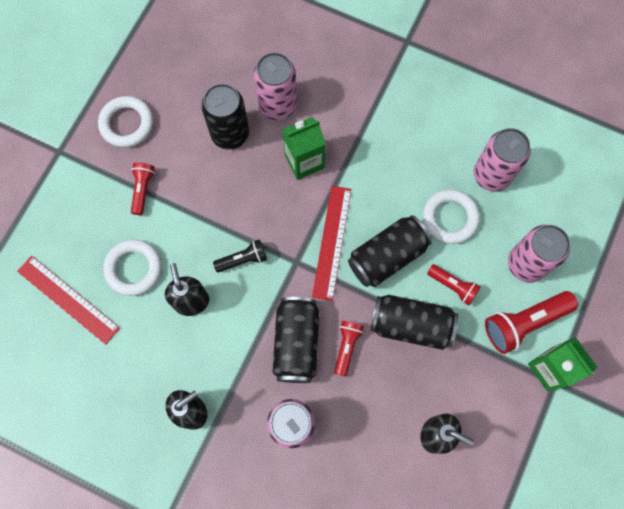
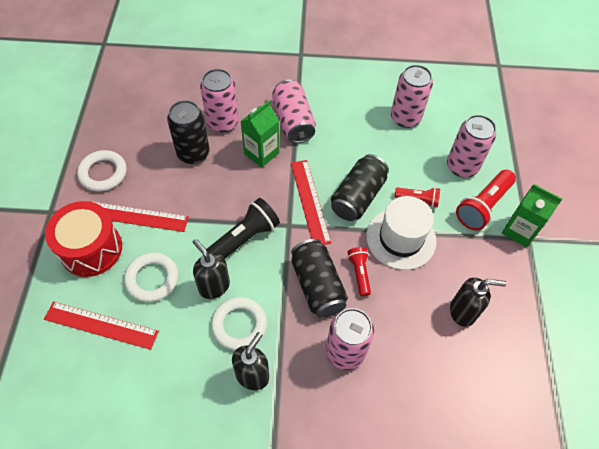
camera: 25 degrees left, 15 degrees down
(86, 211) = (91, 249): none -> red drum
(143, 190) = (136, 216): red flashlight -> red ruler
(243, 259) = (244, 239): black flashlight -> black flashlight, size x1.71
(358, 132) = (293, 121): none -> pink can
(411, 325) = (401, 238): black can -> white hat
(449, 218) = (390, 155): white ring -> white ring (239, 325)

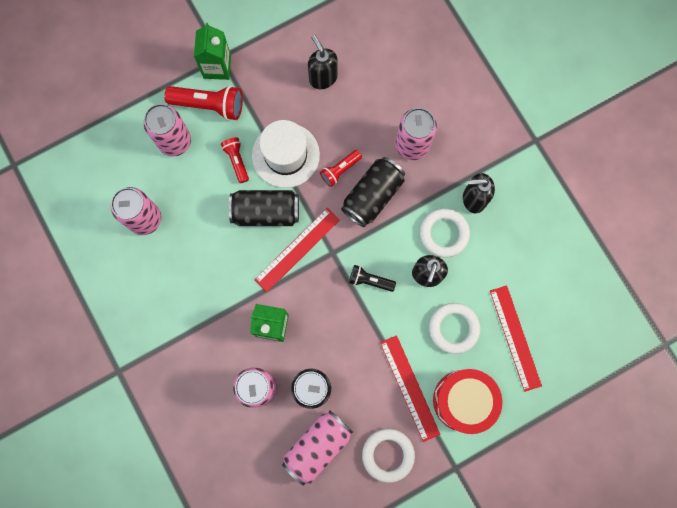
camera: 120 degrees left, 20 degrees up
(244, 239) = (370, 280): black flashlight -> black flashlight, size x0.59
(293, 121) = (215, 321): pink can -> pink can (317, 446)

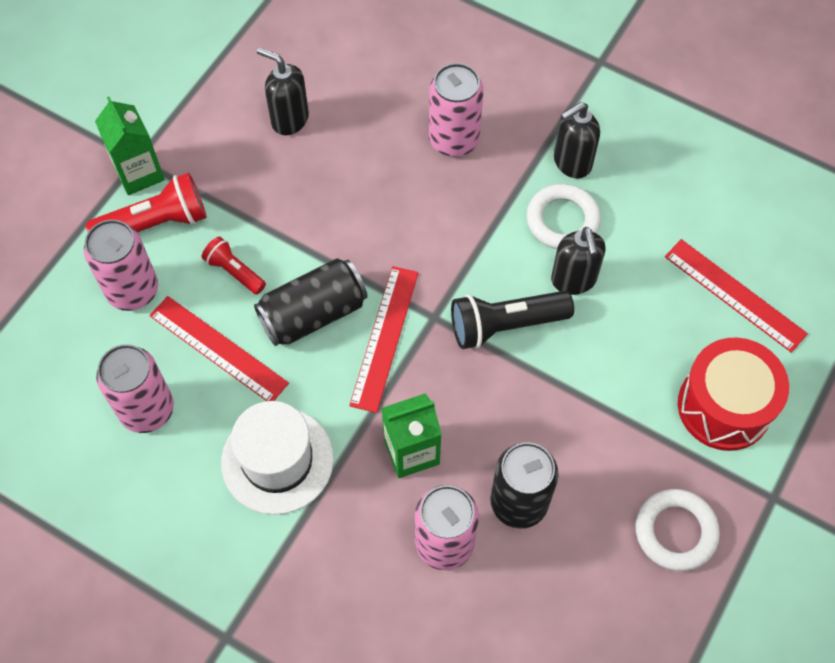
camera: 30 degrees left, 15 degrees down
(286, 155) = (297, 232): white hat -> white hat (277, 460)
(317, 446) = (574, 575): pink can -> none
(340, 170) = (380, 214): red flashlight -> none
(370, 280) = (505, 325): black flashlight -> black flashlight, size x1.71
(372, 196) = (442, 223): black can -> none
(409, 388) = (645, 429): red ruler -> red ruler (218, 349)
(453, 328) = (651, 325): white ring -> none

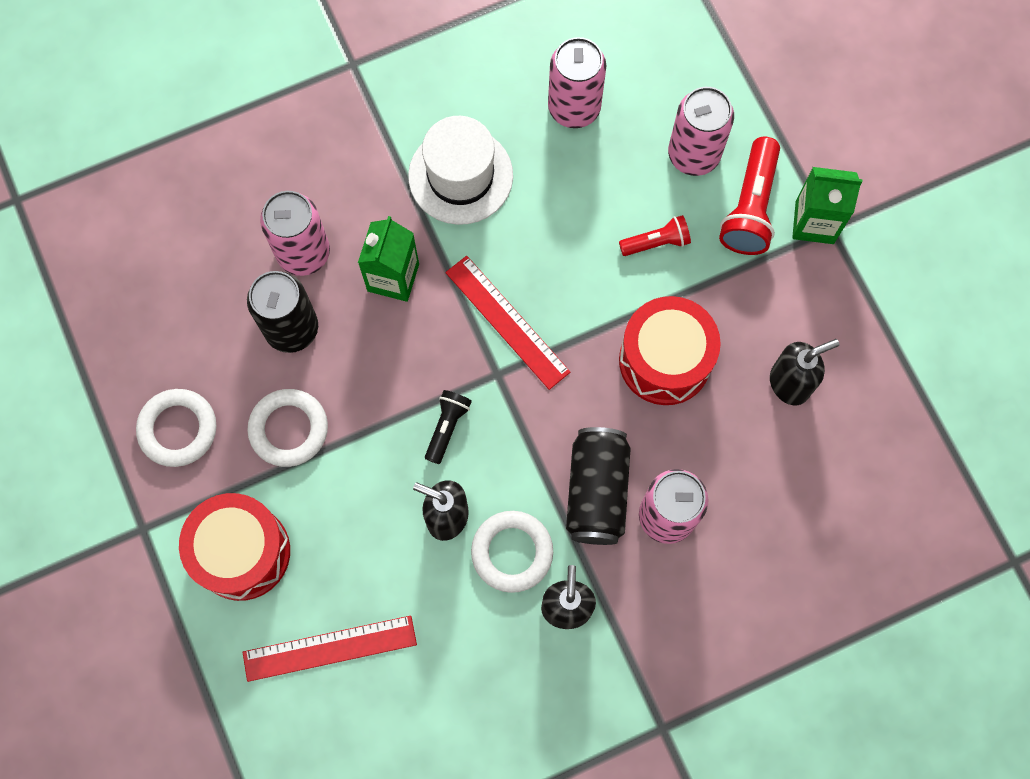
camera: 125 degrees right, 10 degrees up
(218, 349) = (590, 188): red ruler -> none
(313, 313) = (570, 280): black can -> black can (597, 491)
(333, 208) = (665, 360): none -> red drum
(505, 325) = (447, 427): black flashlight -> black flashlight, size x0.59
(603, 442) = (289, 429): none -> white ring

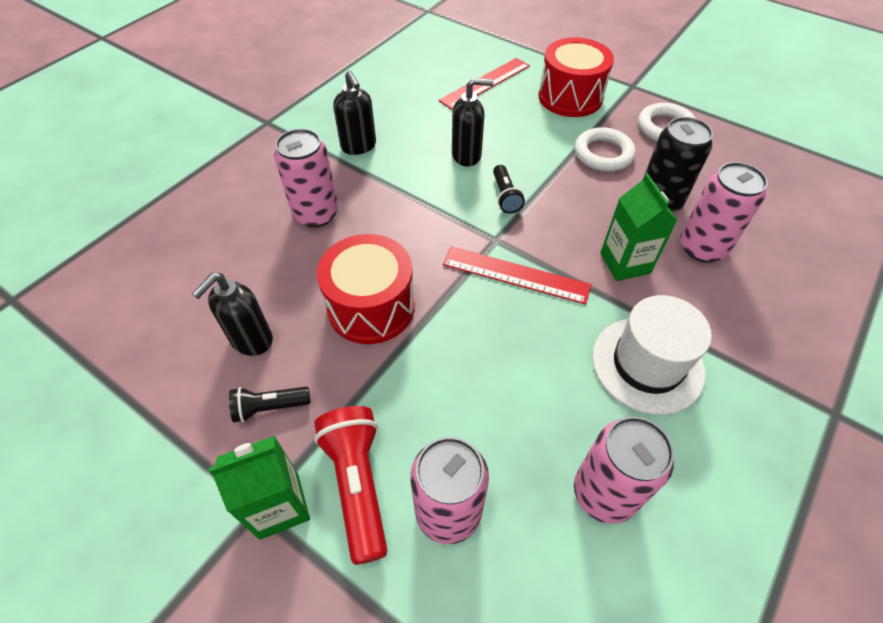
camera: 150 degrees right, 20 degrees down
(512, 552) = (412, 156): white ring -> none
(597, 491) = (375, 206): black can -> none
(656, 242) = (434, 398): red flashlight -> none
(795, 306) = (270, 407): none -> black flashlight

